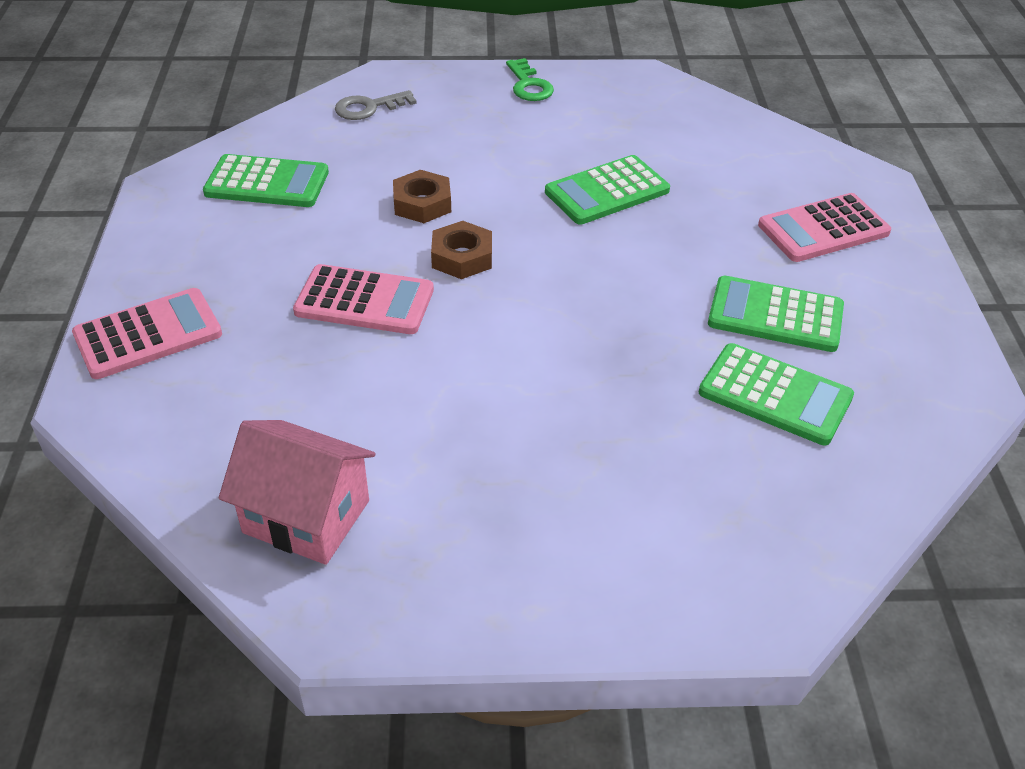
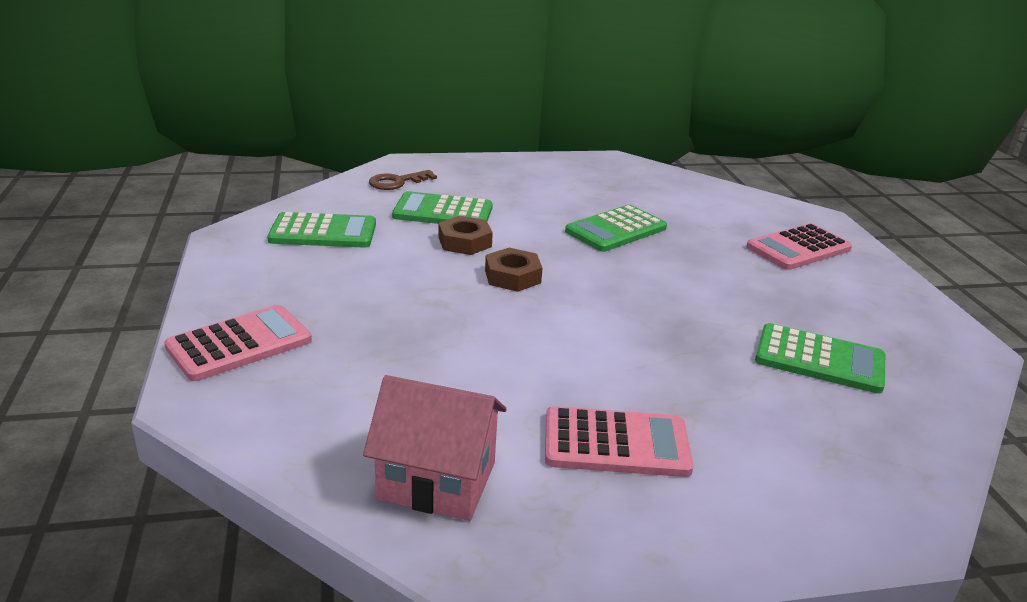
camera: 10 degrees left, 15 degrees down
(364, 301) = (437, 310): pink calculator -> pink calculator (616, 443)
(369, 108) = (397, 182): grey key -> brown key
(529, 85) = (524, 166): green key -> none
(775, 315) = (791, 305): green calculator -> green calculator (443, 212)

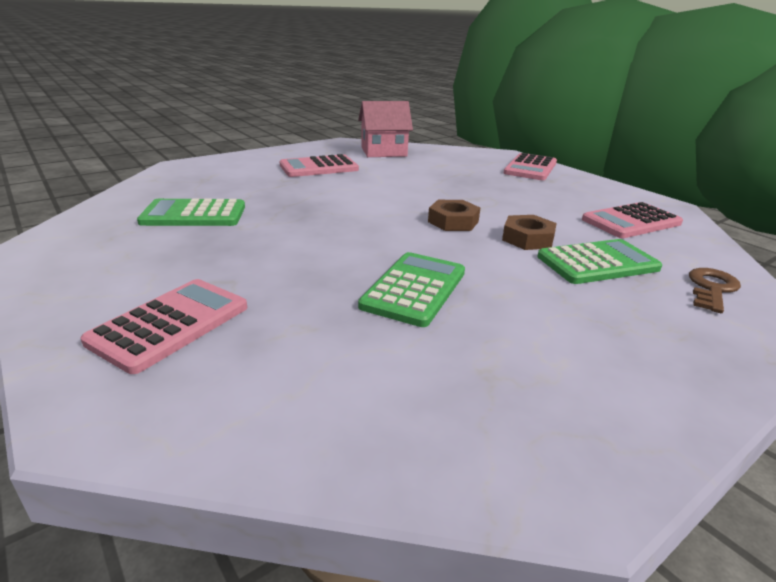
camera: 155 degrees right, 0 degrees up
(323, 232) = (631, 222): green calculator -> pink calculator

